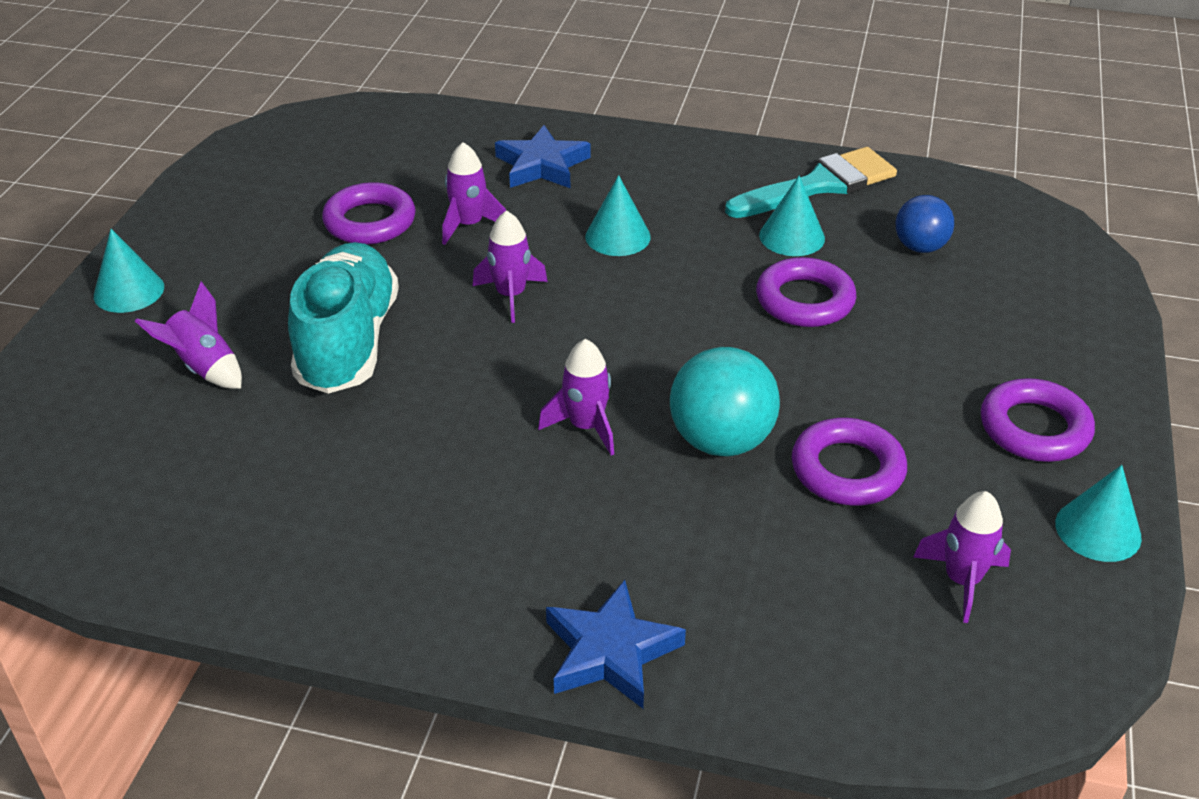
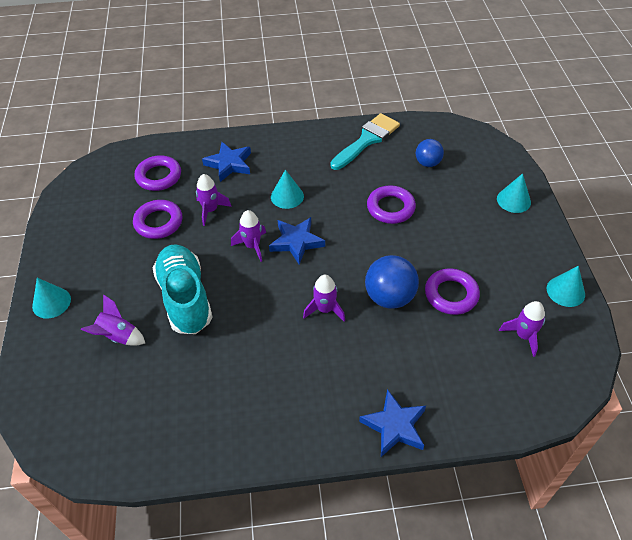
camera: 20 degrees left, 10 degrees up
(594, 309) = (296, 242): none -> blue star
(721, 441) = (389, 297): turquoise ball -> blue ball
(792, 236) = (368, 173): turquoise cone -> turquoise cone (513, 200)
(1034, 428) = (518, 247): purple ring -> purple ring (159, 176)

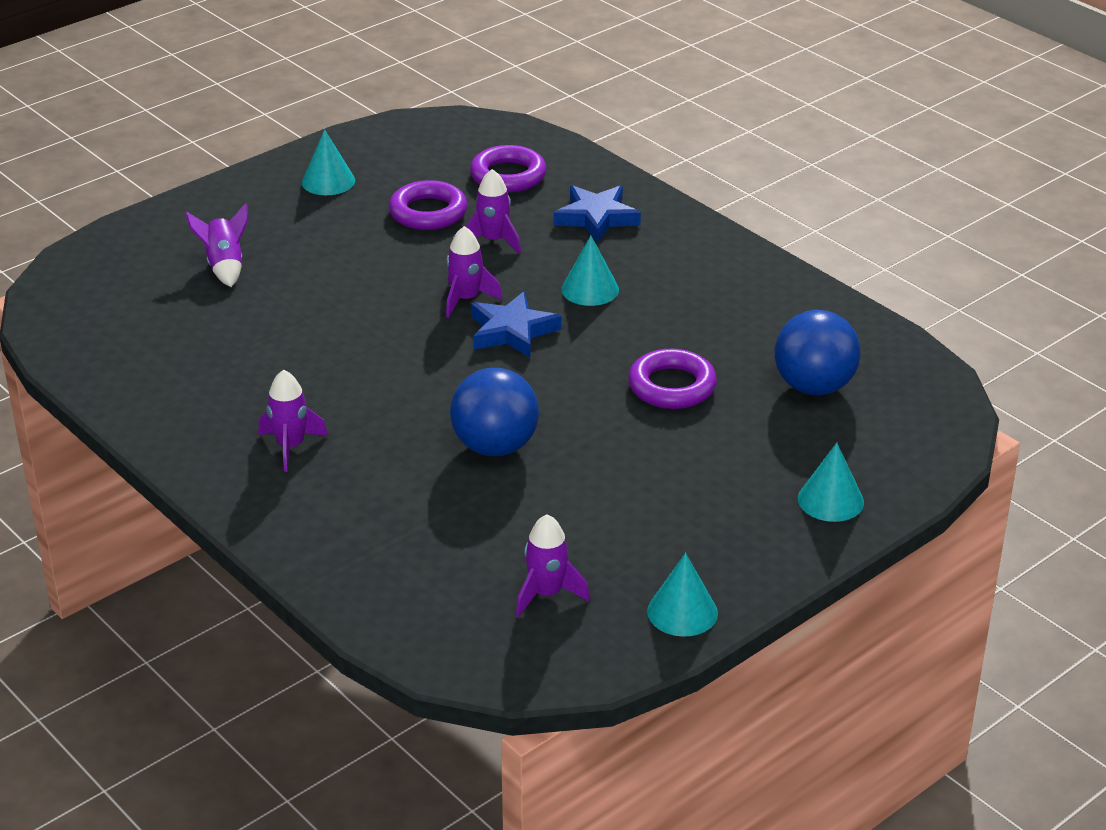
camera: 55 degrees right, 15 degrees down
(51, 302) = (228, 200): turquoise cone -> turquoise cone (328, 181)
(185, 298) = (327, 286): turquoise shoe -> none
(325, 309) = (417, 400): purple rocket -> purple rocket (290, 446)
(367, 140) = (795, 312): turquoise brush -> none
(394, 426) = (283, 526): blue star -> none
(427, 163) = (814, 387): blue ball -> blue ball, size x1.60
(451, 294) = (557, 500): purple ring -> none

